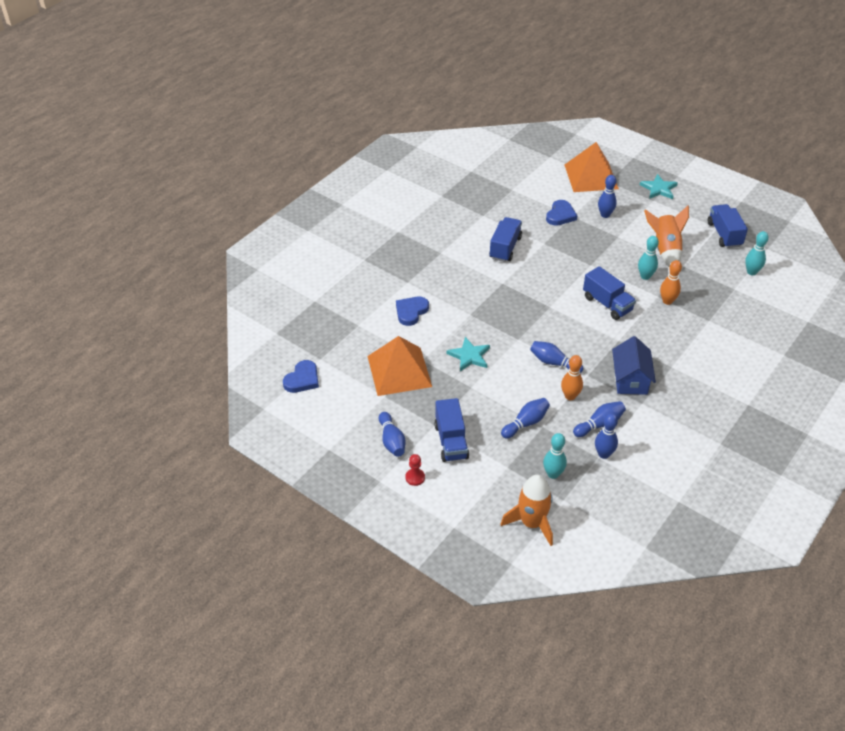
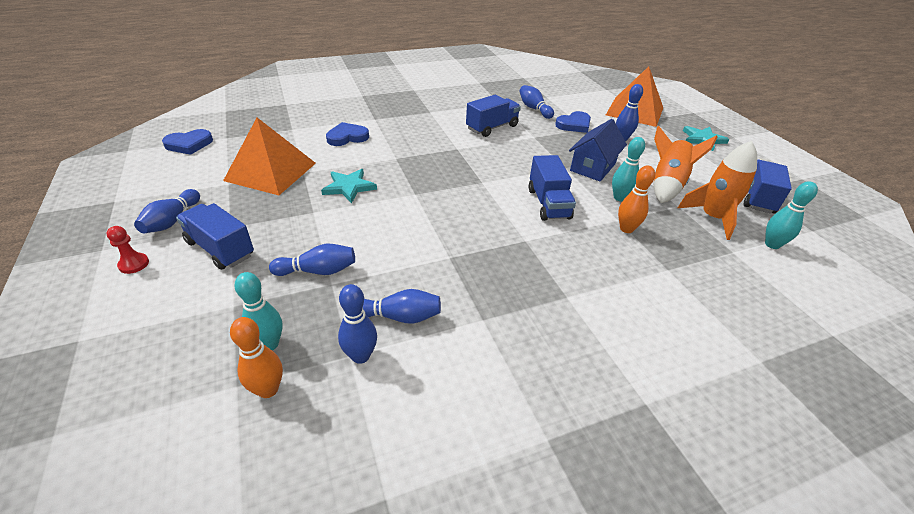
camera: 30 degrees right, 5 degrees down
(451, 441) = (220, 249): blue truck -> blue truck turned 105 degrees clockwise
(531, 523) = (157, 393): orange rocket -> orange rocket (712, 218)
(554, 363) = (425, 229): blue bowling pin -> blue bowling pin (534, 109)
(570, 396) = (402, 268): orange bowling pin -> orange bowling pin (268, 389)
(630, 379) = (496, 285): blue house -> blue house (592, 167)

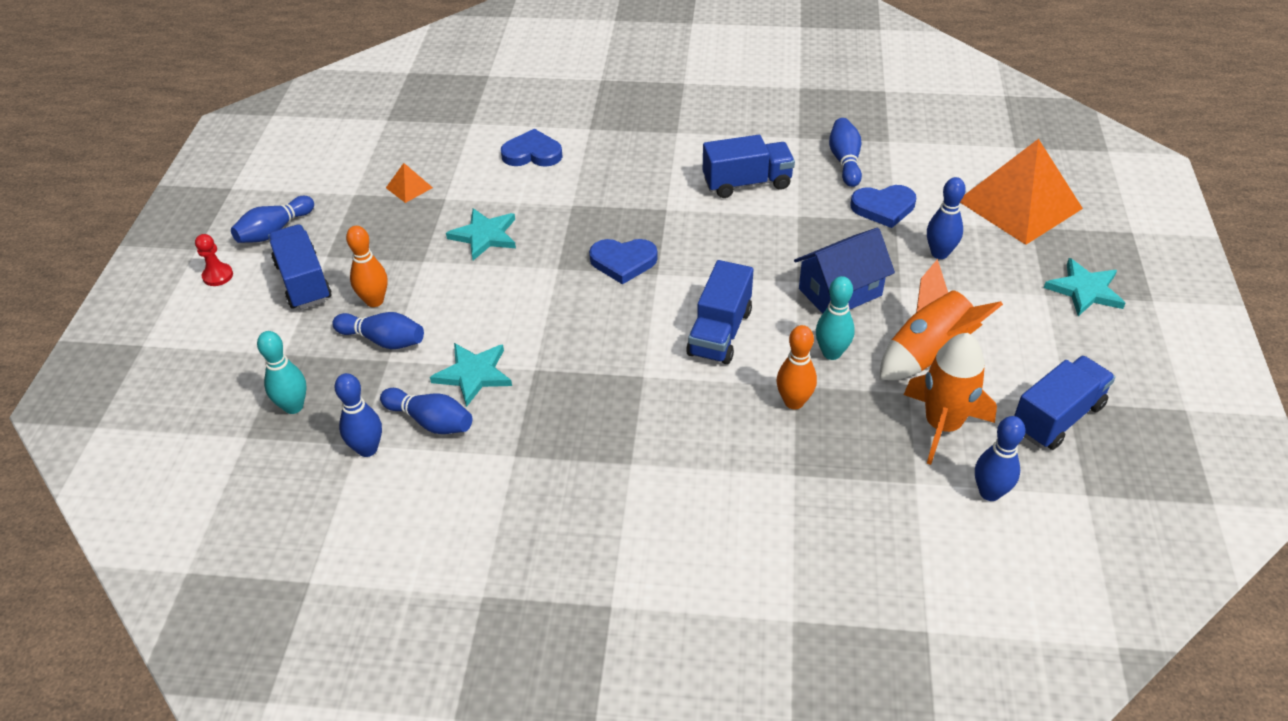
camera: 30 degrees right, 5 degrees up
(189, 144) = (340, 121): blue heart -> blue heart (623, 262)
(268, 389) = (270, 450): orange bowling pin -> orange bowling pin (374, 301)
(270, 171) = (409, 187): orange pyramid -> orange pyramid, size x0.40
(407, 274) = (473, 374): none -> turquoise star
(772, 244) = (989, 492): turquoise bowling pin -> blue bowling pin

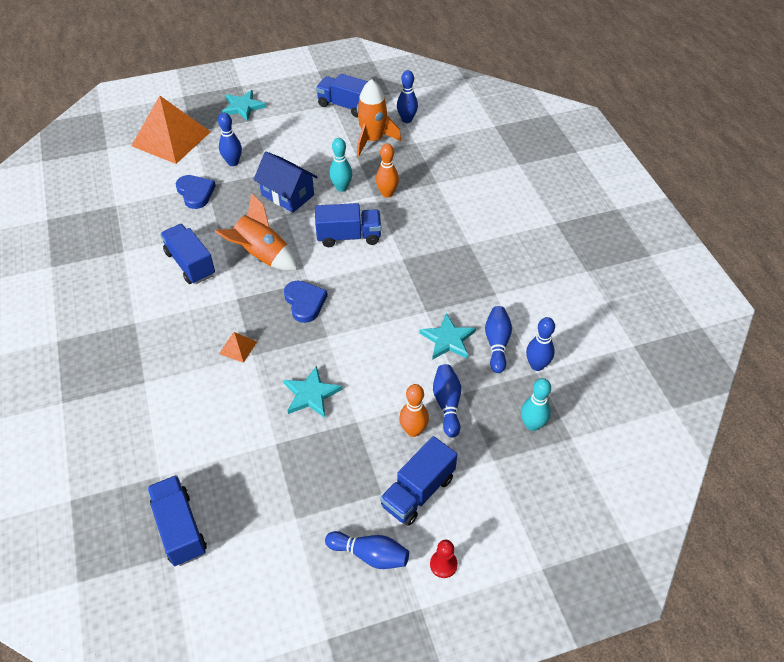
camera: 115 degrees left, 5 degrees up
(407, 127) = (180, 528): none -> blue truck
(409, 187) = (271, 478): orange pyramid -> orange pyramid (238, 347)
(532, 153) = (193, 408): blue heart -> none
(845, 161) = (147, 221): blue bowling pin -> none
(928, 353) = (322, 153): orange rocket -> orange rocket (262, 256)

